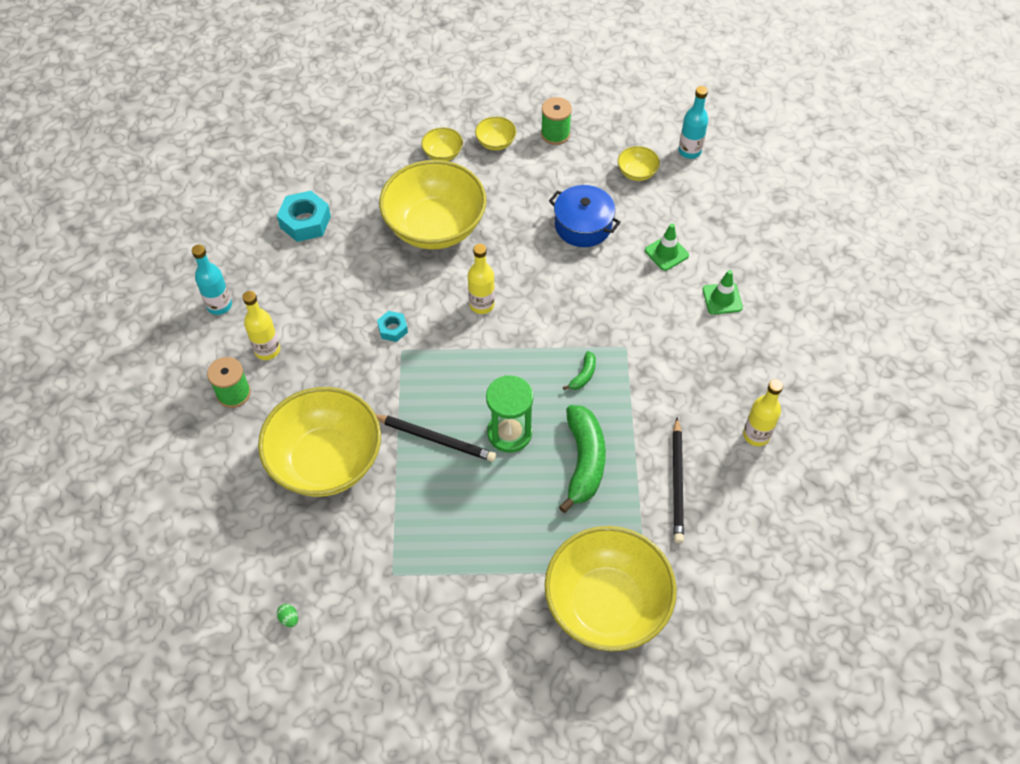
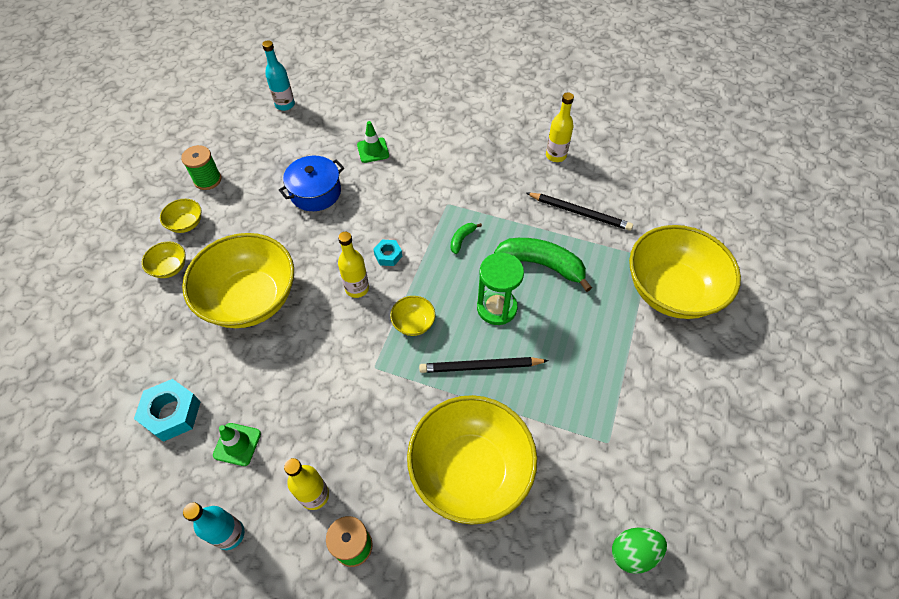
camera: 70 degrees left, 0 degrees up
(289, 618) = (633, 553): green egg -> green egg, size x2.04
(393, 329) = (347, 368): turquoise nut -> turquoise nut (388, 255)
(435, 438) = (481, 367): black pencil -> black pencil turned 135 degrees counterclockwise
(583, 375) = (462, 239): green banana -> green banana turned 105 degrees counterclockwise
(637, 172) = (284, 142): yellow bowl -> yellow bowl (413, 323)
(722, 299) = (432, 133): green traffic cone -> green traffic cone (237, 444)

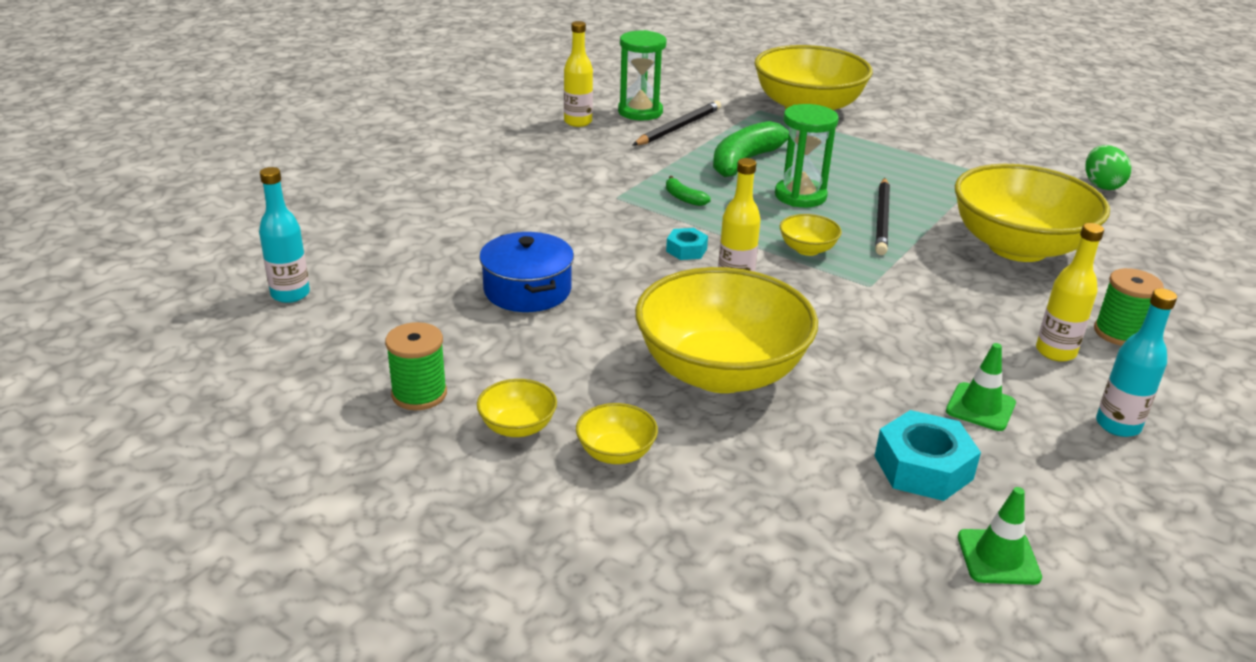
camera: 75 degrees left, 25 degrees down
(373, 150) = (472, 232): green traffic cone -> green traffic cone (998, 557)
(595, 185) = (640, 112): none -> green hourglass

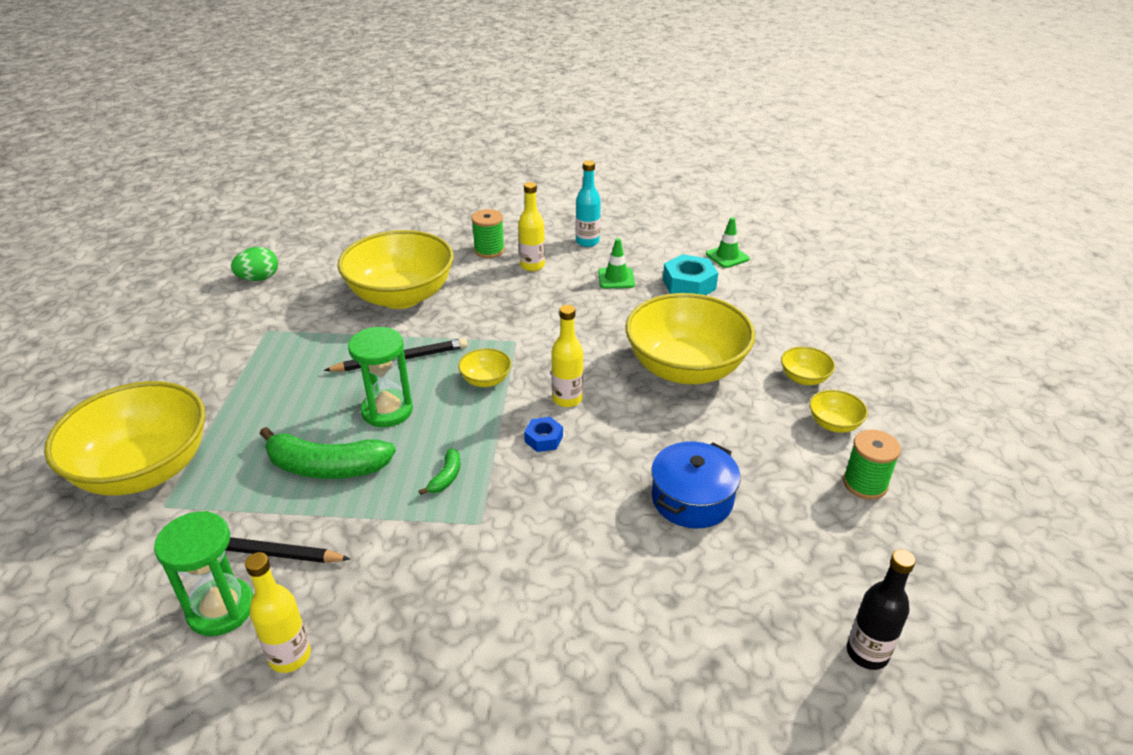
camera: 120 degrees left, 5 degrees up
(290, 294) = (867, 653): turquoise bottle -> black bottle
(686, 250) = (543, 439): turquoise nut -> blue nut

